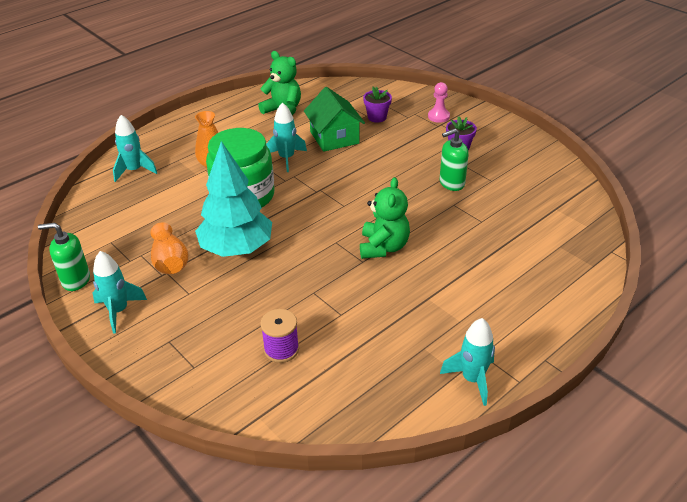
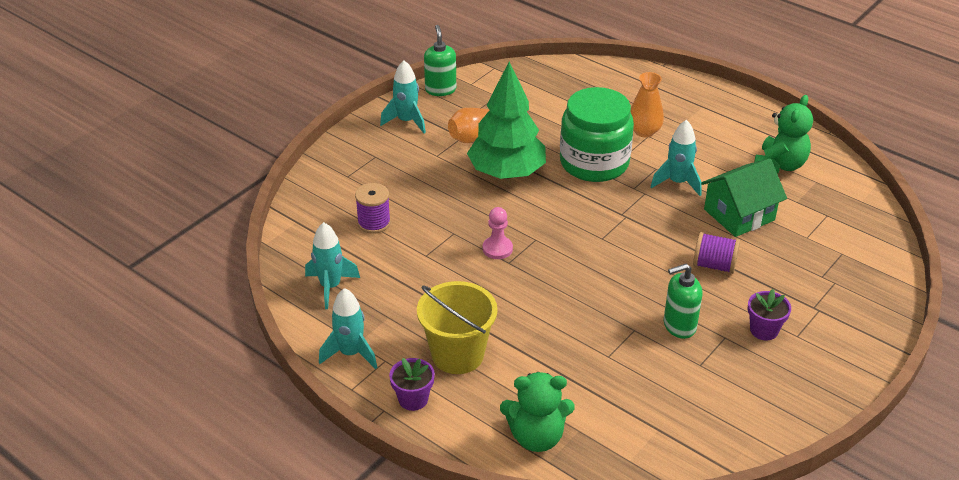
camera: 80 degrees right, 0 degrees up
(134, 171) = (612, 83): turquoise rocket -> turquoise rocket (330, 287)
(236, 248) = (507, 173): turquoise tree -> green tree
(377, 117) = (806, 247): purple flower pot -> purple flower pot (413, 399)
(383, 247) = (536, 276): green teddy bear -> green teddy bear (536, 437)
(388, 157) = (714, 265): none -> purple spool
(438, 116) = (838, 306): pink pawn -> pink pawn (497, 249)
(451, 183) = (679, 326): green soap dispenser -> green soap dispenser turned 75 degrees counterclockwise
(477, 305) = (457, 355): none -> yellow bucket

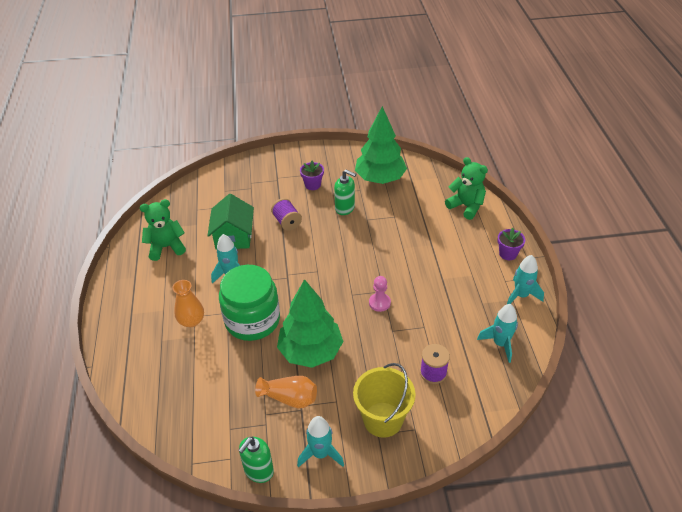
camera: 135 degrees left, 5 degrees up
(457, 355) = (465, 260): yellow bucket -> yellow bucket (383, 419)
(699, 400) = (380, 179): none -> green tree
(739, 215) = (233, 236): green house -> green house turned 75 degrees clockwise

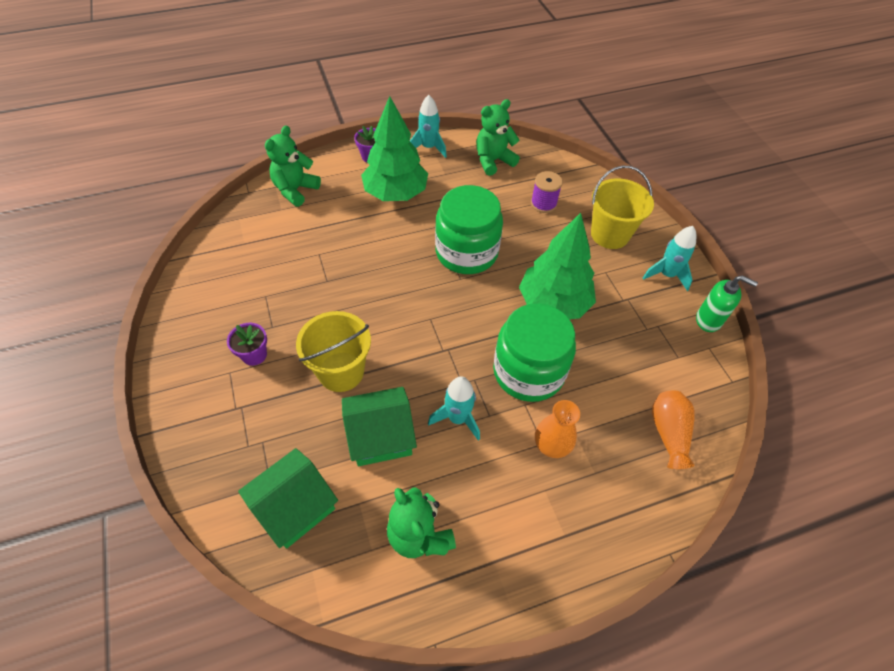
camera: 105 degrees left, 10 degrees up
(206, 199) = (295, 507): none -> green house
(287, 222) = (341, 371): purple spool -> yellow bucket
(289, 398) = (619, 311): orange vase -> orange vase (668, 433)
(345, 208) = (306, 307): green soap dispenser -> none
(379, 303) = (466, 252): pink pawn -> green jar
(380, 179) = (241, 276): green tree -> green tree (396, 193)
(500, 344) = (493, 161): turquoise rocket -> green teddy bear

